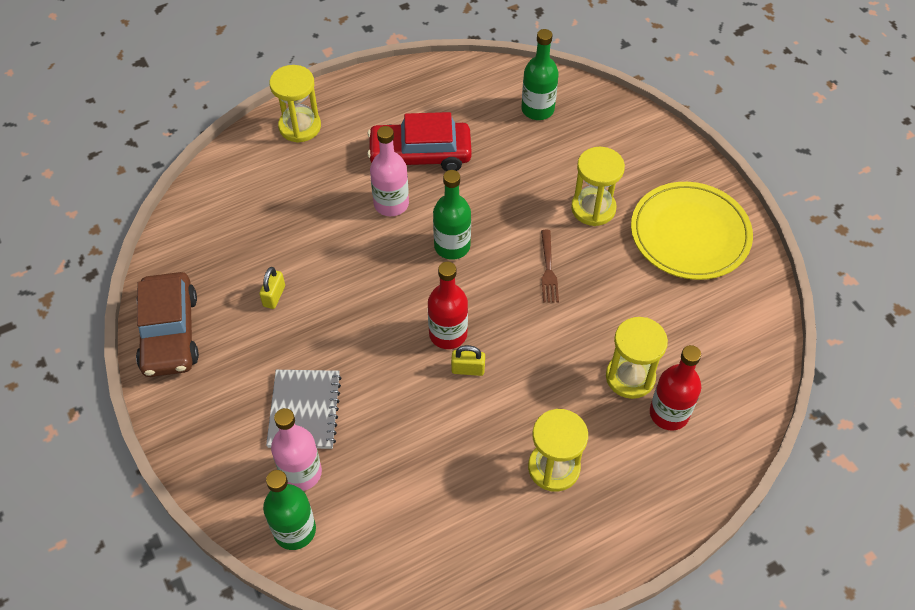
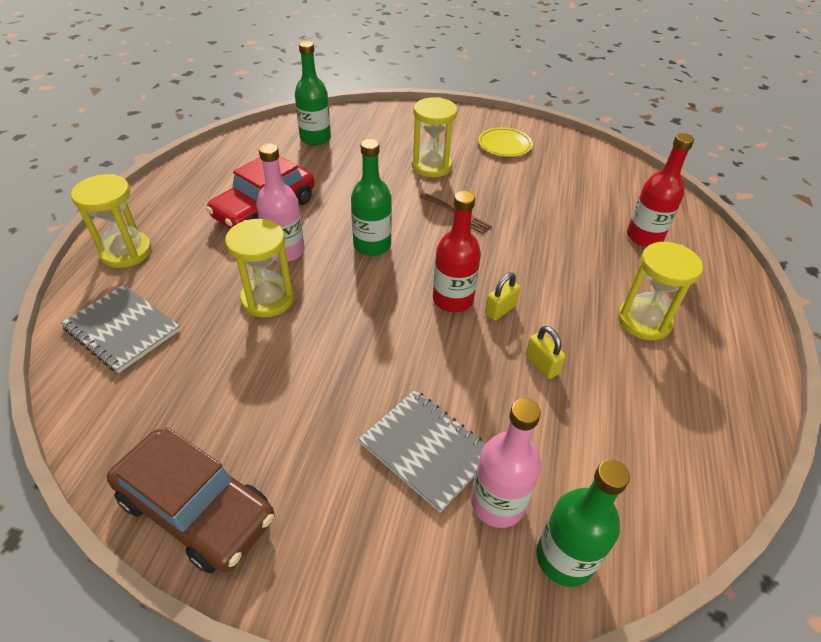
camera: 50 degrees left, 10 degrees down
(242, 188) = (122, 329): none -> grey notebook
(274, 296) = (270, 386): yellow padlock -> yellow padlock (541, 364)
(630, 377) = (595, 235): yellow hourglass -> yellow hourglass (268, 299)
(690, 234) = (504, 145): yellow plate -> yellow plate, size x0.53

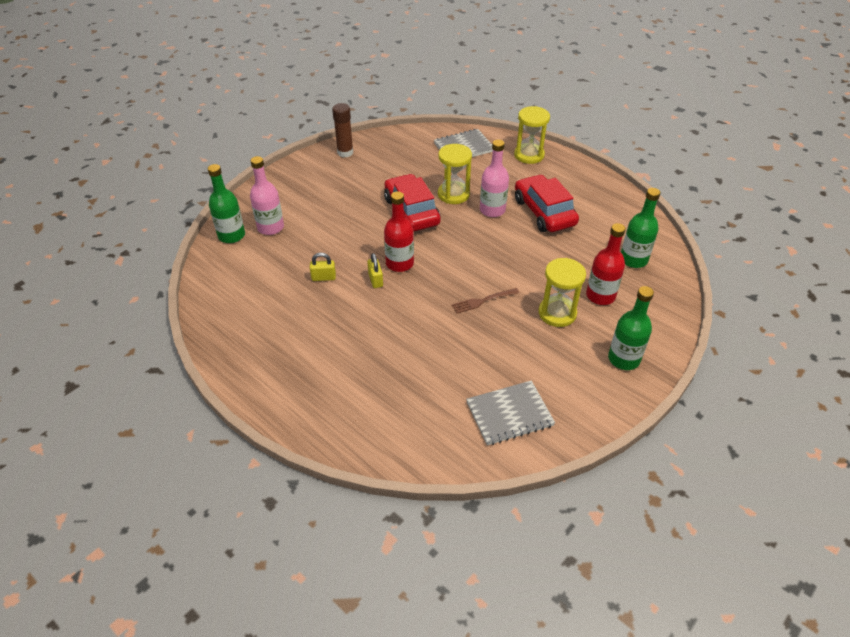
camera: 120 degrees right, 0 degrees up
(196, 508) = (345, 152): brown car -> brown glue stick
(335, 329) = (411, 211): none -> red car
(372, 245) = (474, 247): green bottle -> green bottle (623, 359)
(426, 450) = (314, 217): grey notebook -> grey notebook (509, 414)
(504, 145) = (570, 379): yellow plate -> none
(644, 237) = (385, 400): red bottle -> red bottle (600, 296)
(644, 321) = (313, 343): yellow hourglass -> none

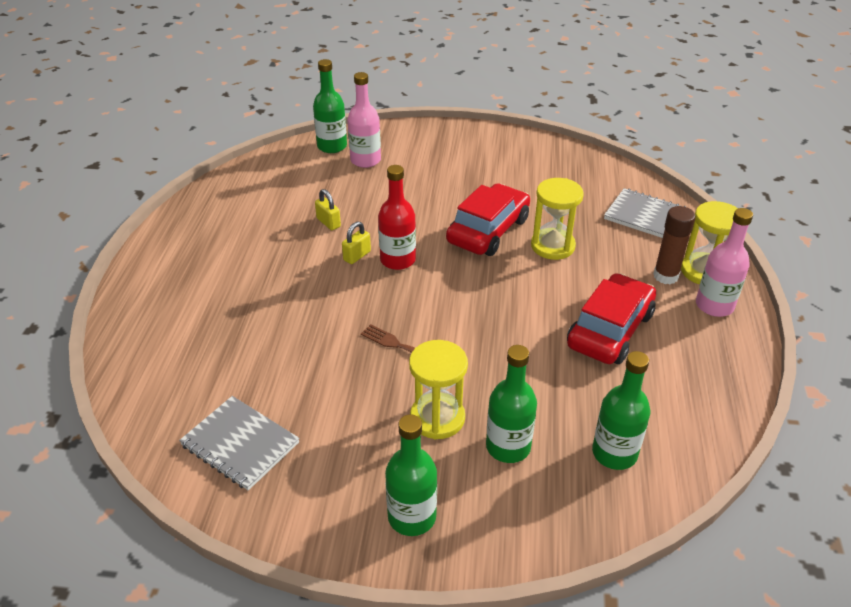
camera: 55 degrees right, 5 degrees down
(345, 152) = (528, 147): brown glue stick -> brown glue stick (665, 276)
(492, 210) = (561, 286): pink bottle -> pink bottle (714, 305)
(600, 296) = (508, 447): red bottle -> green bottle

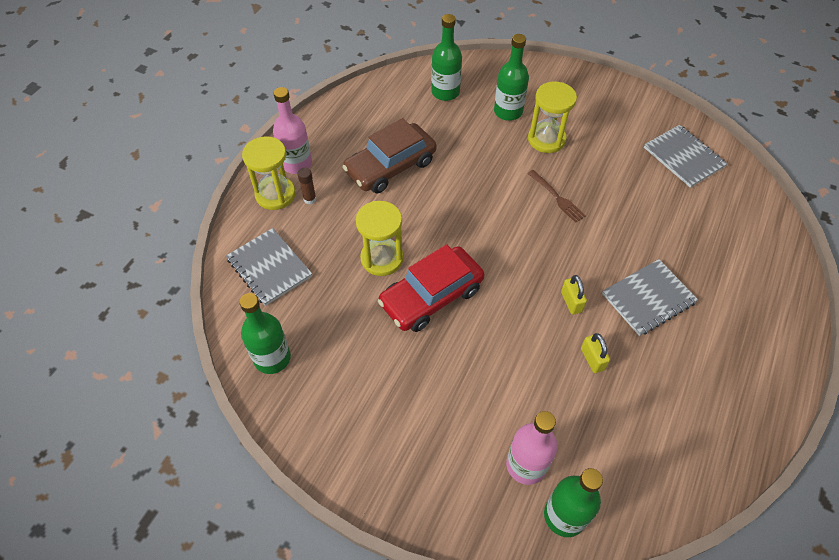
camera: 160 degrees left, 15 degrees up
(281, 276) = (648, 298): none -> grey notebook
(357, 256) = (571, 302): yellow padlock -> yellow padlock turned 75 degrees counterclockwise
(398, 260) = (533, 285): red bottle -> none
(412, 517) = (580, 92): green bottle -> green bottle (272, 358)
(610, 330) = (390, 166): red car -> brown car
(665, 276) = (310, 199): brown glue stick -> brown glue stick, size x0.59

